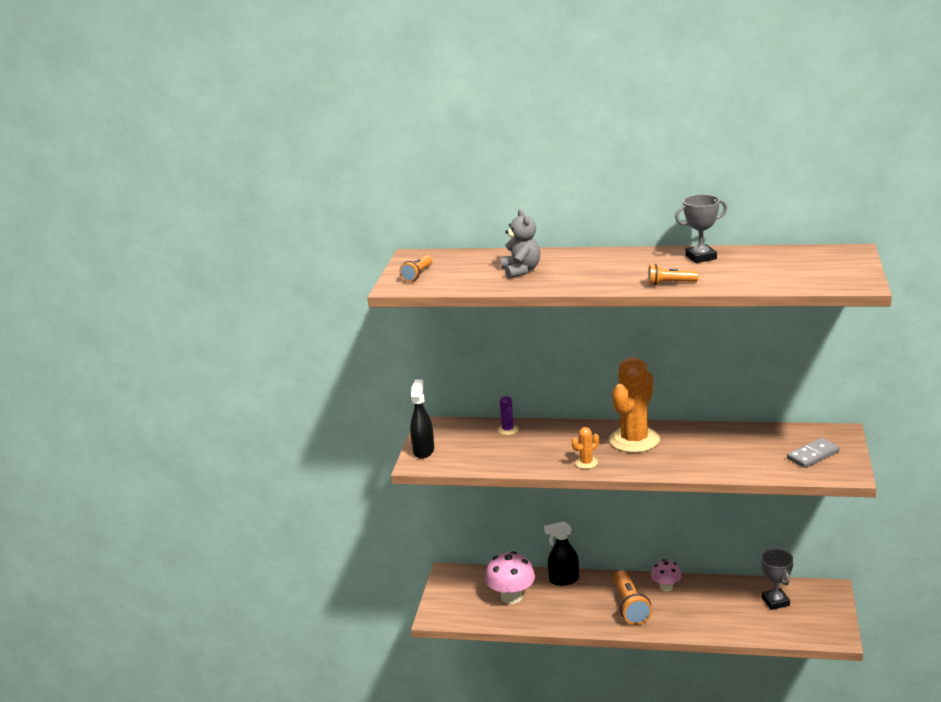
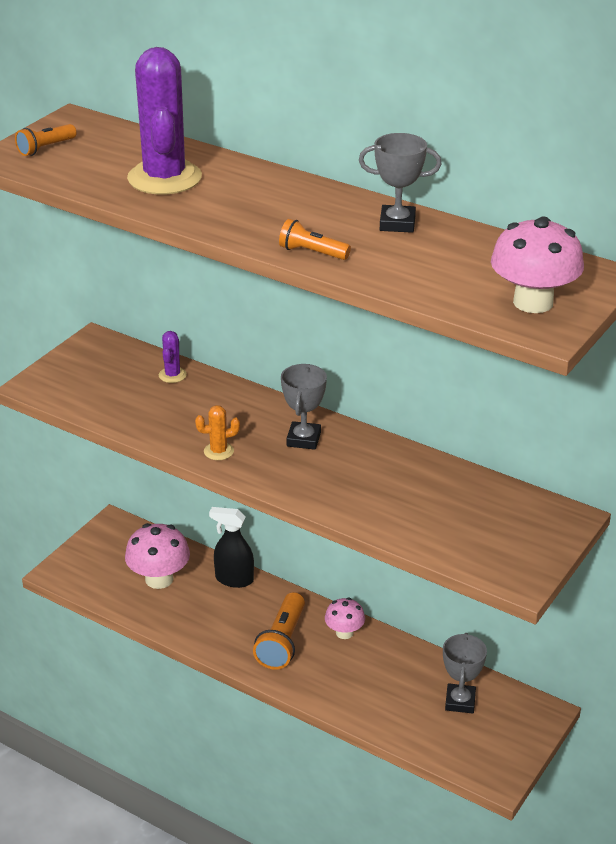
camera: 20 degrees right, 10 degrees up
(423, 451) = (56, 371): black spray bottle -> none
(521, 271) = (164, 178): grey teddy bear -> purple cactus
(634, 440) = (303, 439): orange cactus -> grey trophy
(813, 455) = (501, 537): grey domino -> none
(834, 273) = (533, 302): none -> pink mushroom

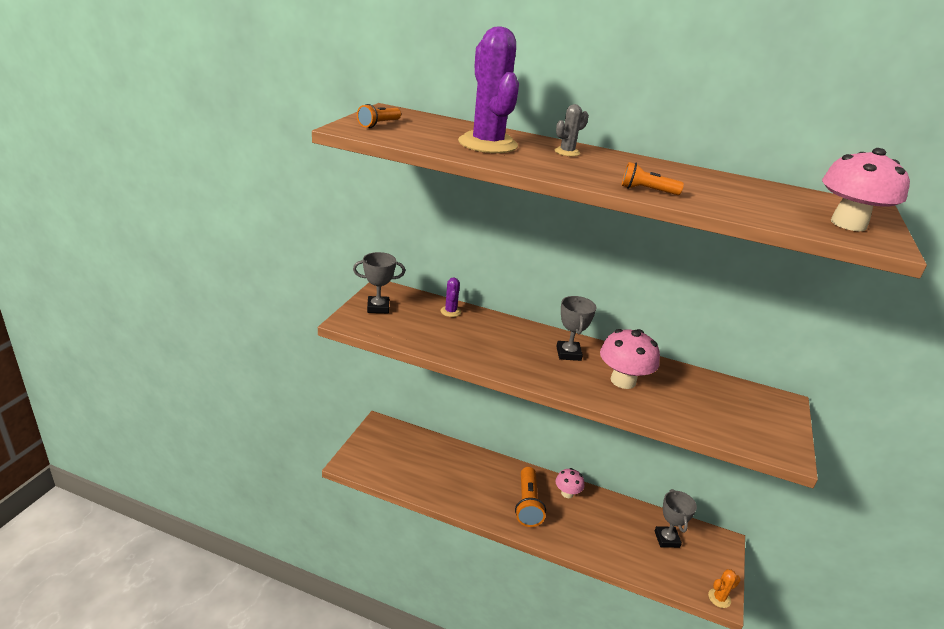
camera: 15 degrees left, 5 degrees down
(159, 579) = (424, 463): pink mushroom -> pink mushroom (623, 381)
(218, 451) = (511, 365): orange cactus -> orange cactus (719, 598)
(234, 579) = (477, 459): black spray bottle -> none
(260, 188) = (567, 152): none -> grey cactus
(397, 223) = (689, 175): grey trophy -> grey trophy (378, 307)

